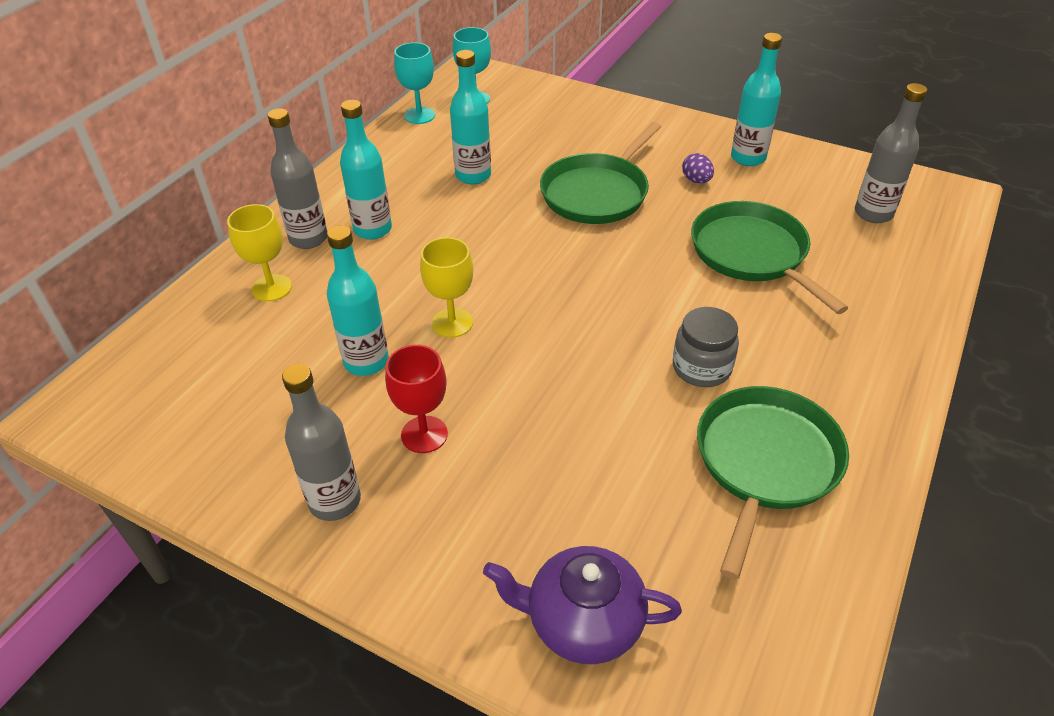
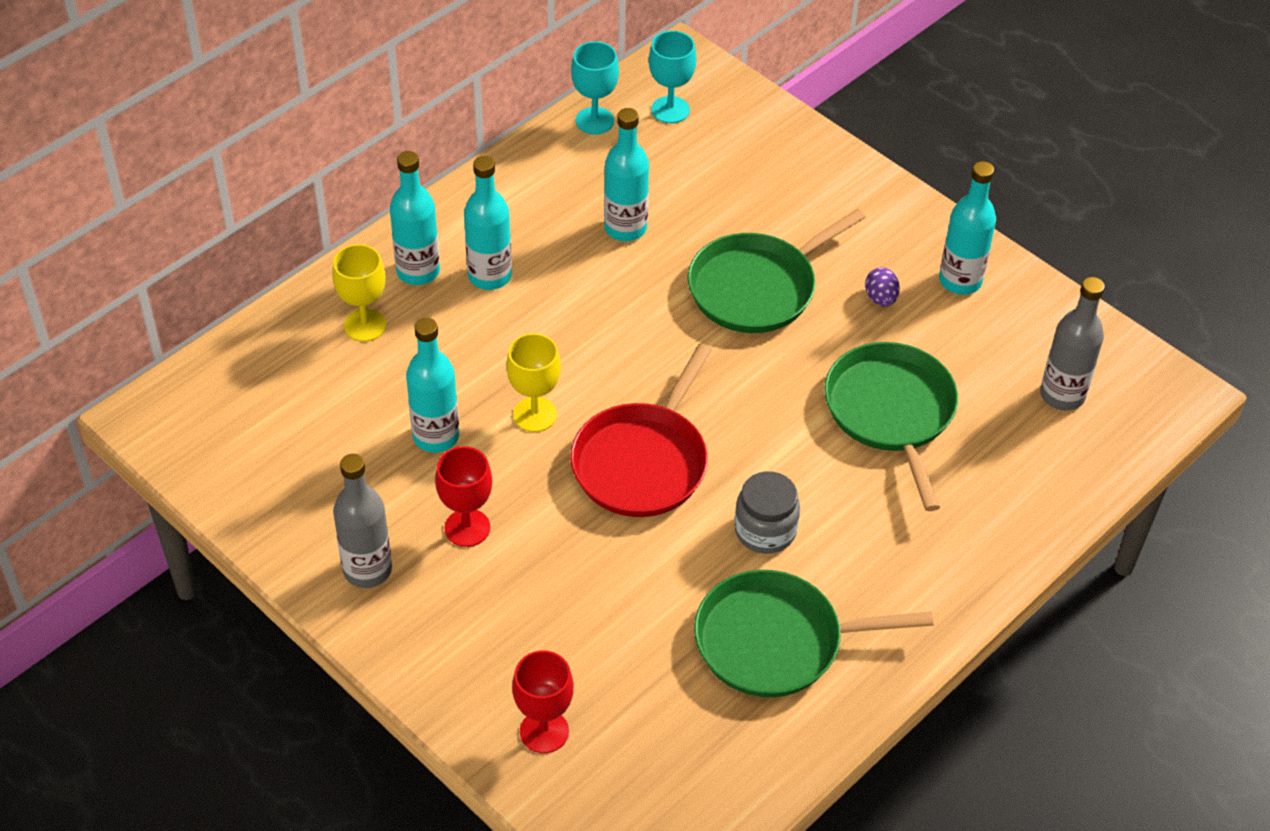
camera: 15 degrees right, 5 degrees up
(308, 238) = (418, 271): grey bottle -> turquoise bottle
(565, 338) = (642, 462): none -> red pan
(583, 621) = (544, 731): purple teapot -> red goblet
(765, 462) = (776, 641): green pan -> green pan turned 135 degrees counterclockwise

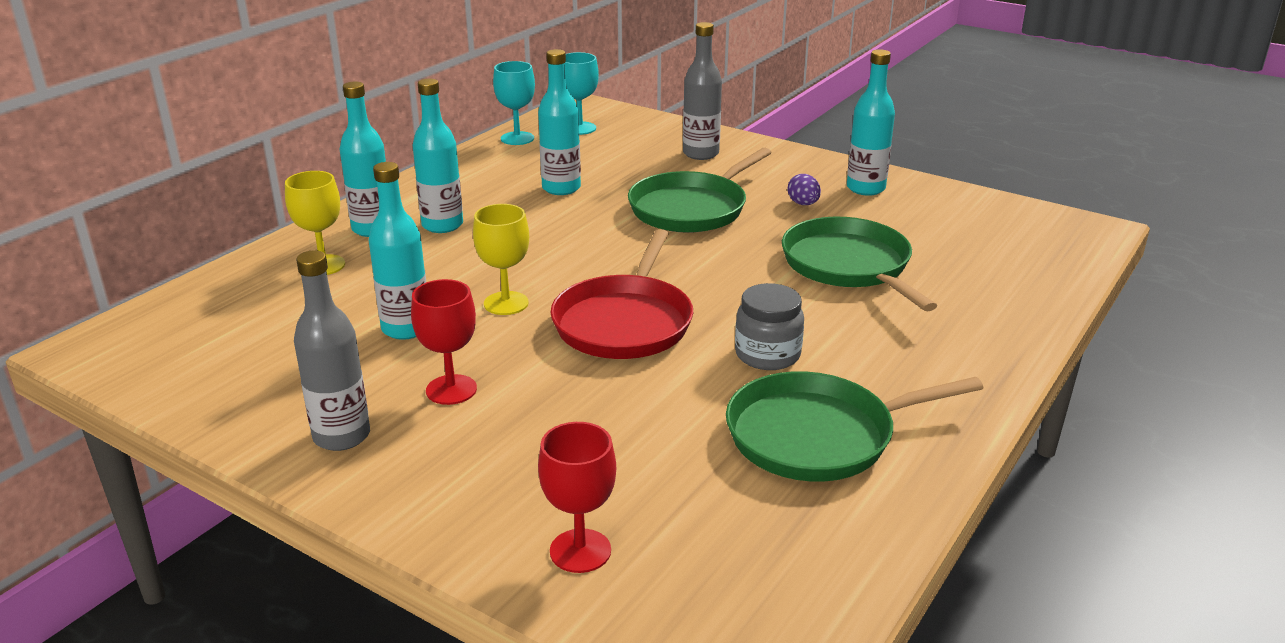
camera: 10 degrees left, 20 degrees down
(1062, 395) = (994, 240): grey bottle -> grey bottle (700, 154)

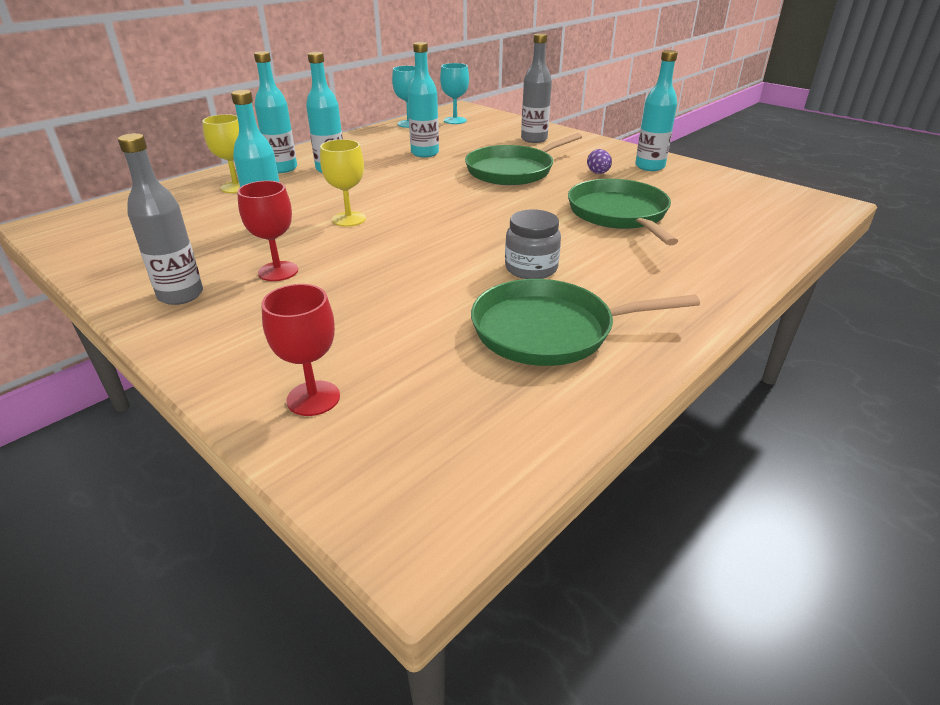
camera: 10 degrees right, 5 degrees up
(624, 322) = (430, 238): red pan -> none

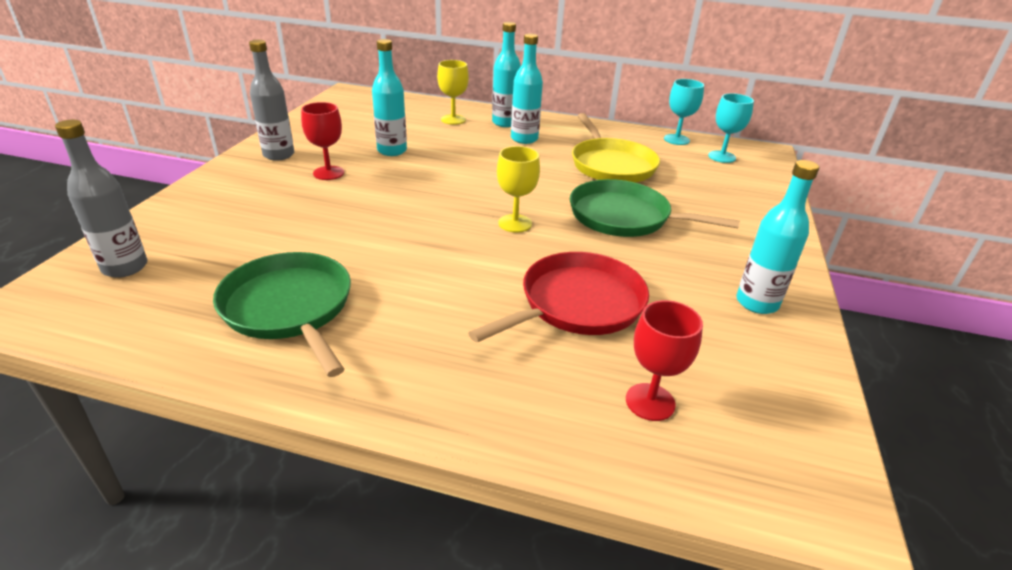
camera: 60 degrees right, 0 degrees up
(313, 398) = (165, 233): red goblet -> red goblet (650, 402)
(349, 219) = (434, 172): yellow goblet -> yellow goblet (515, 223)
(425, 153) = (611, 165): turquoise bottle -> yellow pan
(531, 268) = (402, 275): grey jar -> none
(534, 139) = (734, 209): grey bottle -> grey bottle (125, 267)
(598, 173) = (684, 269): purple egg -> none
(619, 214) = (577, 304): green pan -> red pan

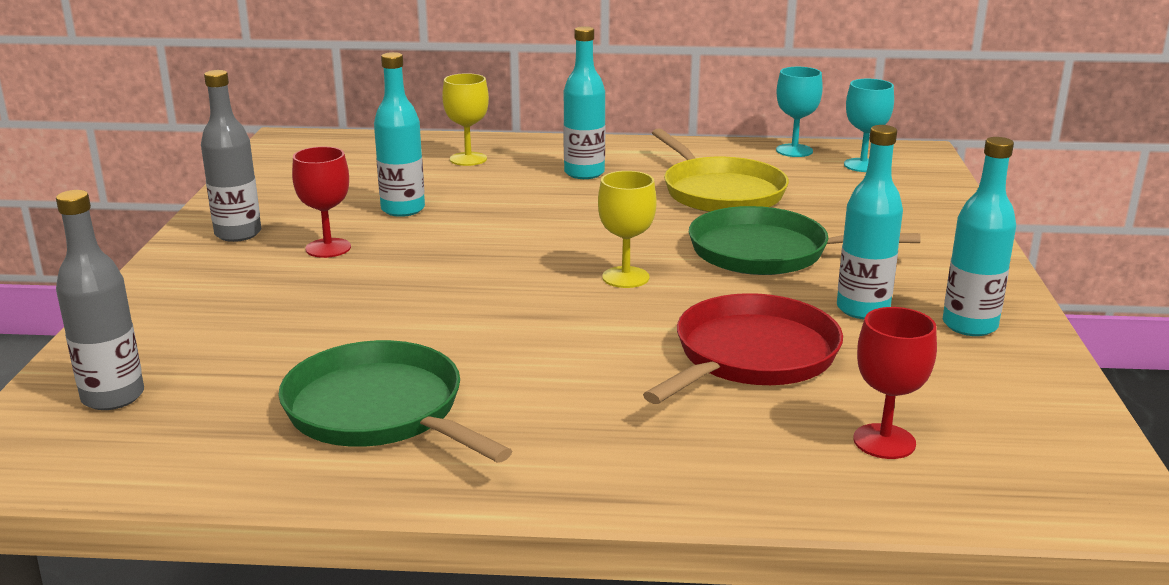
camera: 10 degrees left, 10 degrees down
(505, 123) = (545, 155): turquoise bottle -> turquoise bottle (862, 309)

